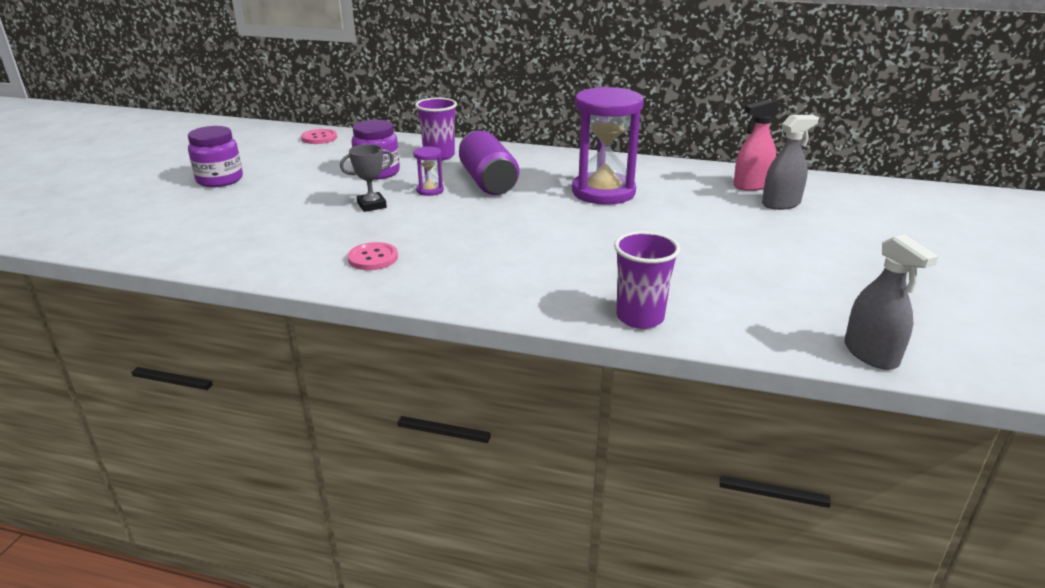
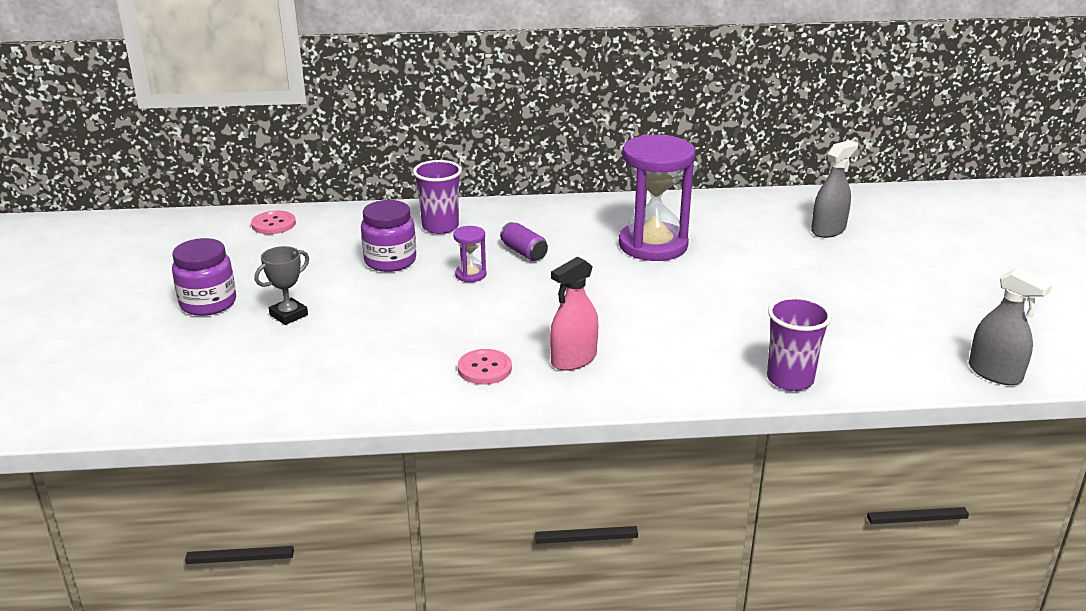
camera: 20 degrees left, 0 degrees up
(372, 205) = (423, 305): grey trophy -> grey trophy (288, 315)
(488, 181) = (524, 252): purple can -> purple can, size x0.53
(751, 185) = (788, 213): pink spray bottle -> pink spray bottle (574, 359)

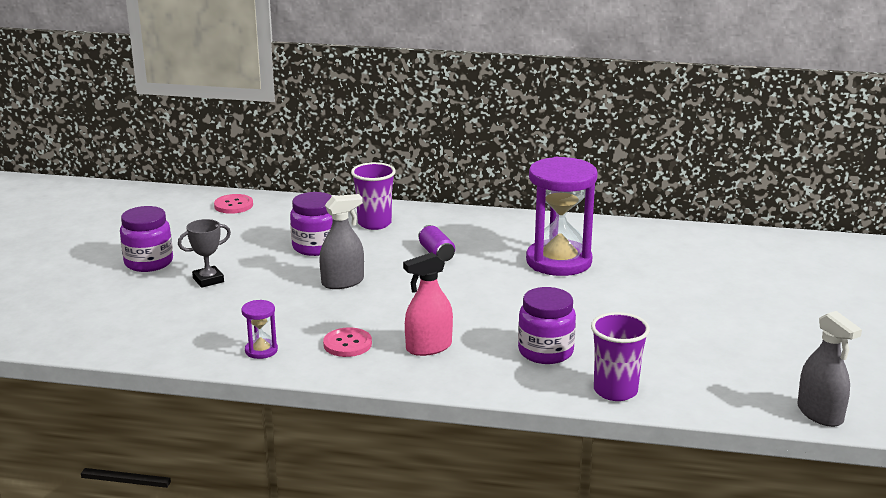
camera: 15 degrees right, 5 degrees down
(470, 275) = (378, 266): purple hourglass -> purple hourglass (261, 350)
(696, 346) = (545, 352): none -> purple jar
(828, 230) = (738, 268): grey spray bottle -> grey spray bottle (342, 282)

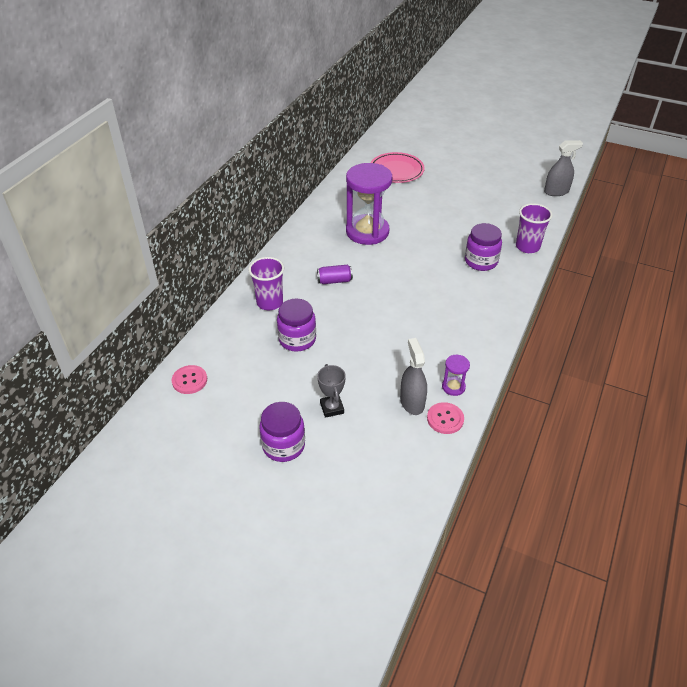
camera: 75 degrees left, 20 degrees up
(342, 282) = (362, 333): grey spray bottle -> grey spray bottle (412, 402)
(347, 344) = (453, 342): pink button -> pink button (445, 419)
(429, 347) = (466, 307): pink spray bottle -> none
(738, 265) = (396, 170): none -> pink plate

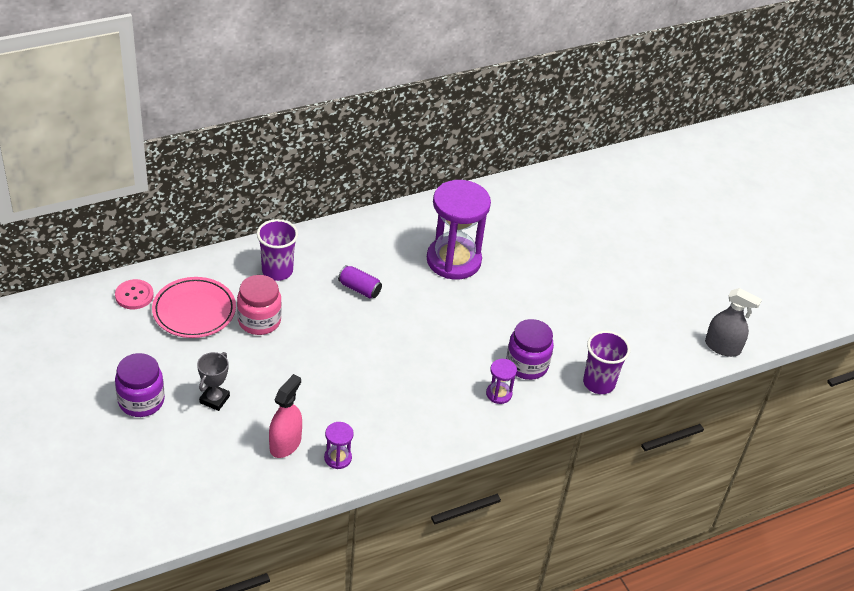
camera: 35 degrees right, 0 degrees up
(297, 339) = (259, 321): purple jar -> pink jar
(396, 170) = (572, 213): pink plate -> pink plate (194, 311)
(412, 402) = (285, 444): grey spray bottle -> pink spray bottle
(445, 419) = (294, 478): pink button -> none
(488, 286) = (499, 394): none -> purple hourglass

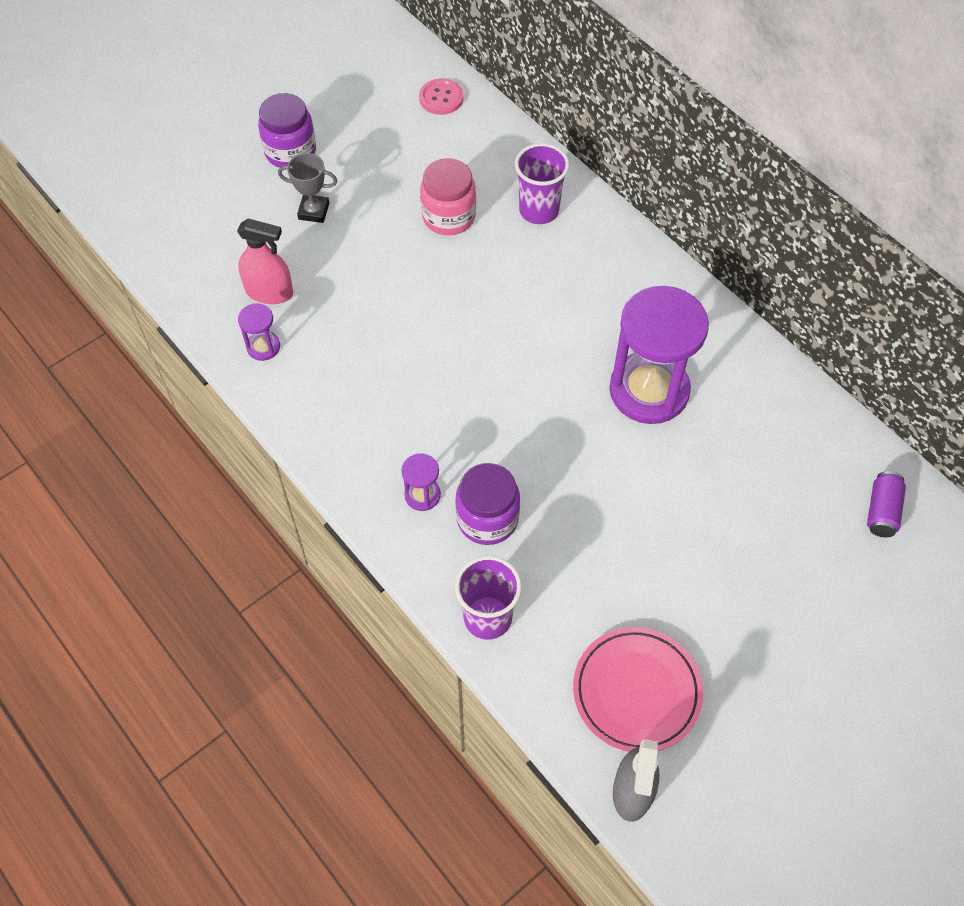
camera: 80 degrees right, 15 degrees up
(194, 311) = (439, 155): pink plate -> pink plate (636, 691)
(359, 289) = (546, 299): purple can -> purple can (882, 511)

